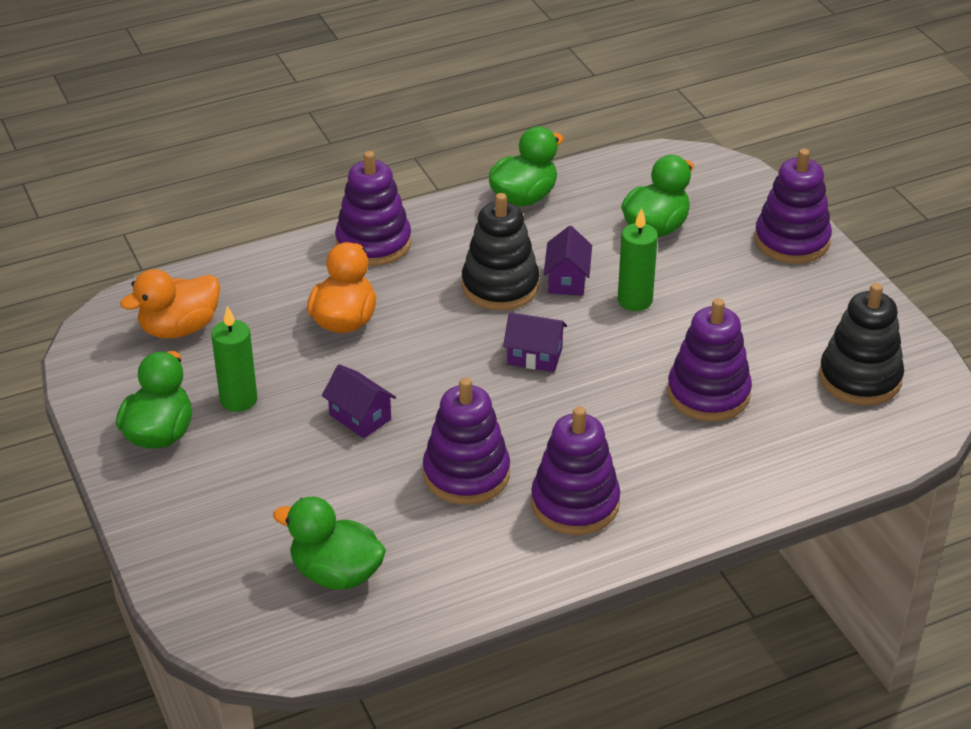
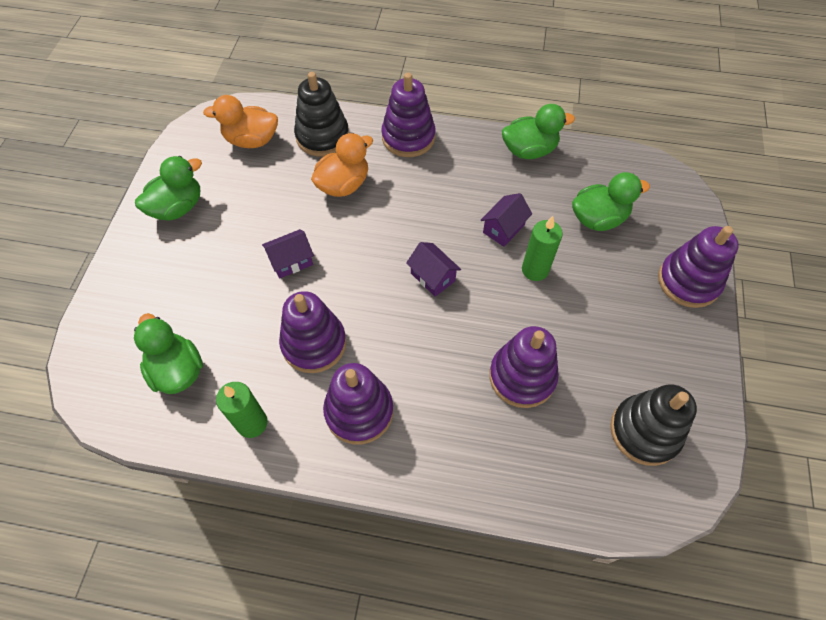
camera: 35 degrees right, 20 degrees up
(238, 400) = (238, 208): green candle -> green candle (252, 423)
(360, 417) = (291, 261): purple house -> purple house turned 75 degrees clockwise
(500, 286) = (457, 210): black stacking toy -> black stacking toy (322, 136)

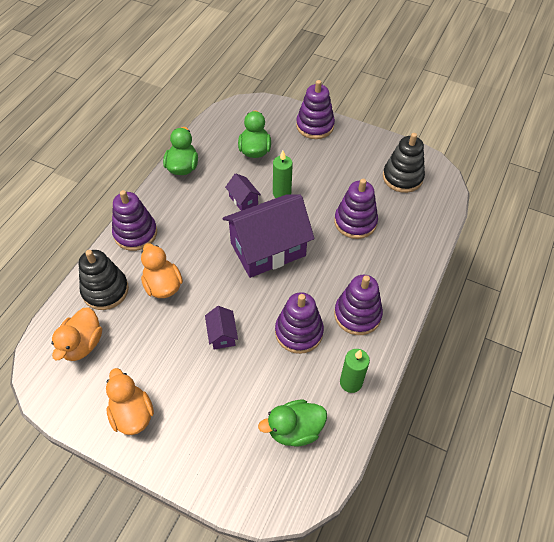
camera: 75 degrees left, 5 degrees down
(178, 207) = (132, 414): green duck -> orange duck
(433, 277) = (268, 249): purple house -> purple house, size x2.34

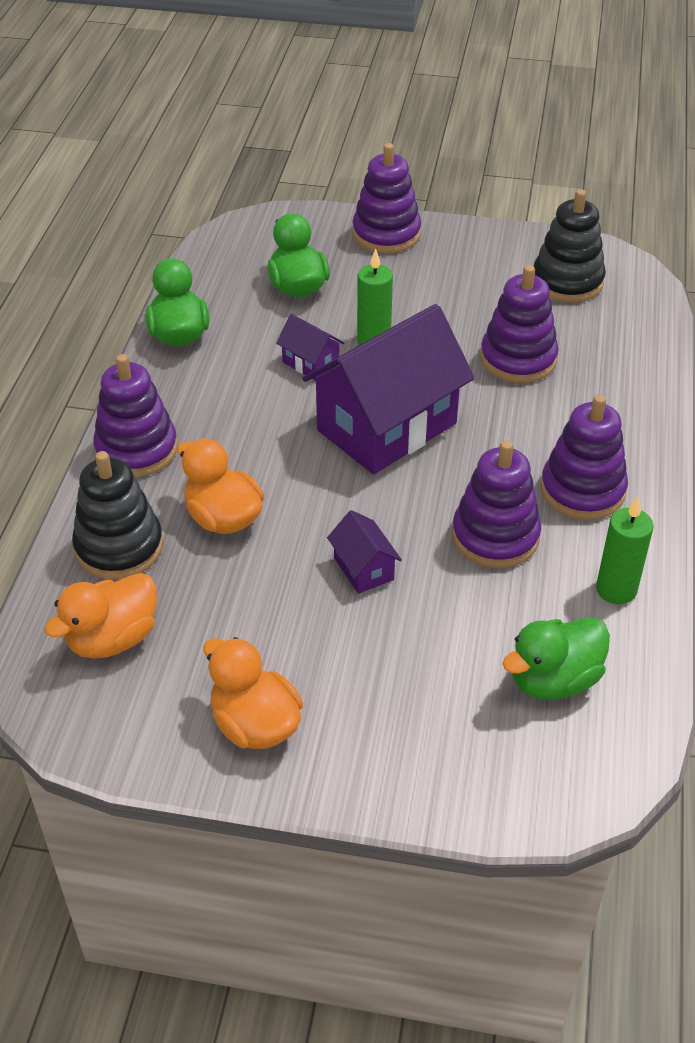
camera: 15 degrees left, 10 degrees down
(82, 344) = (112, 638): orange duck -> orange duck turned 45 degrees clockwise

